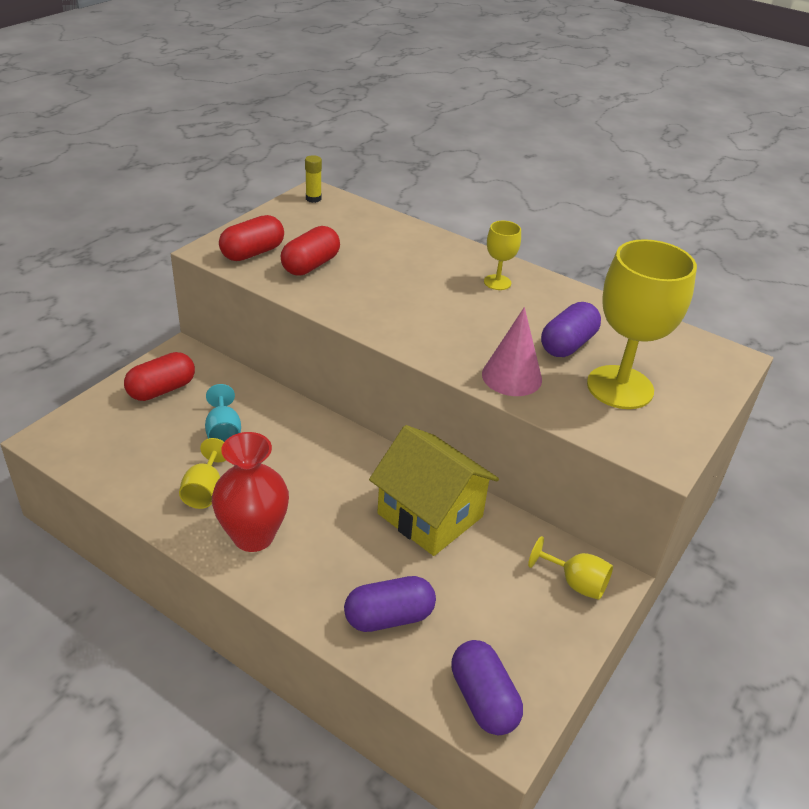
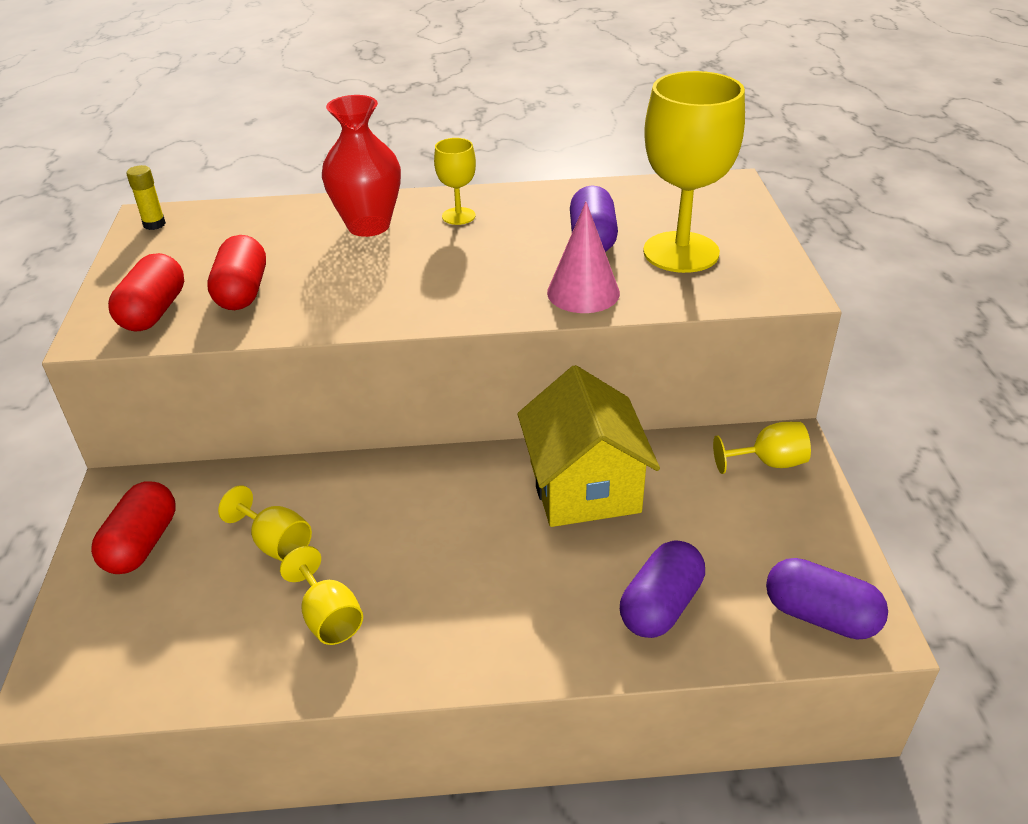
camera: 35 degrees left, 0 degrees up
(223, 432) = (276, 543): turquoise goblet -> yellow goblet
(253, 536) = (439, 626): red vase -> red vase (368, 226)
(430, 515) = (584, 486): yellow house -> yellow house turned 75 degrees clockwise

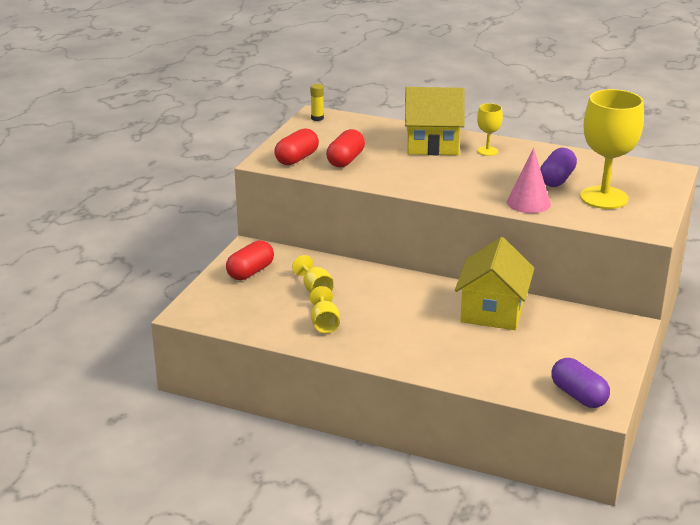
camera: 25 degrees right, 10 degrees down
(368, 226) = (432, 144): red vase -> yellow house
(660, 605) = (495, 367): purple capsule -> none
(768, 462) = (609, 330): yellow goblet -> none

